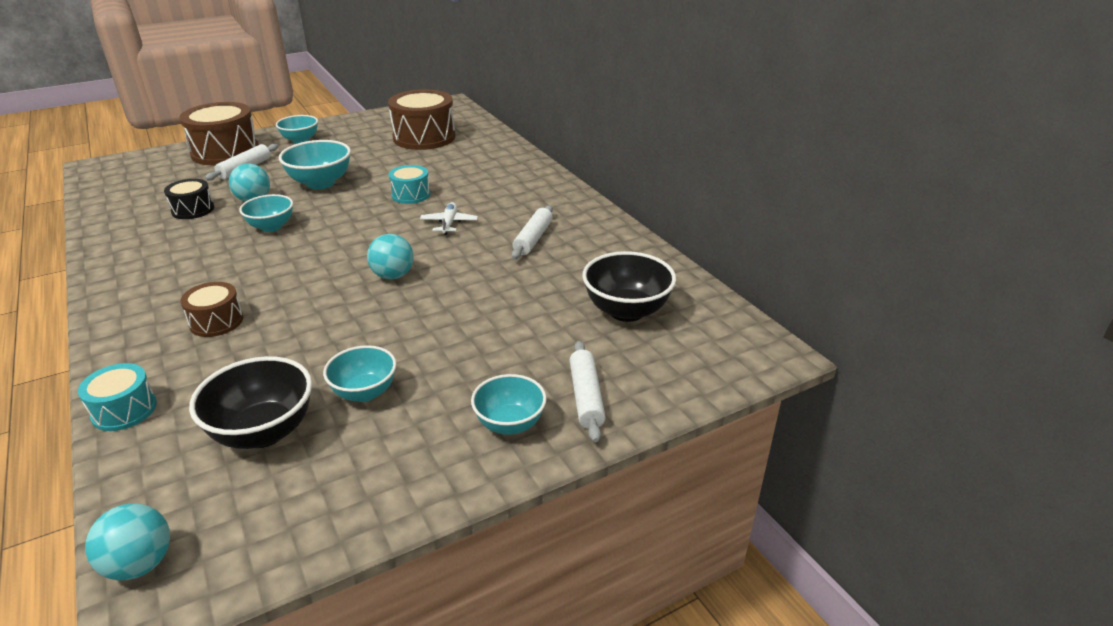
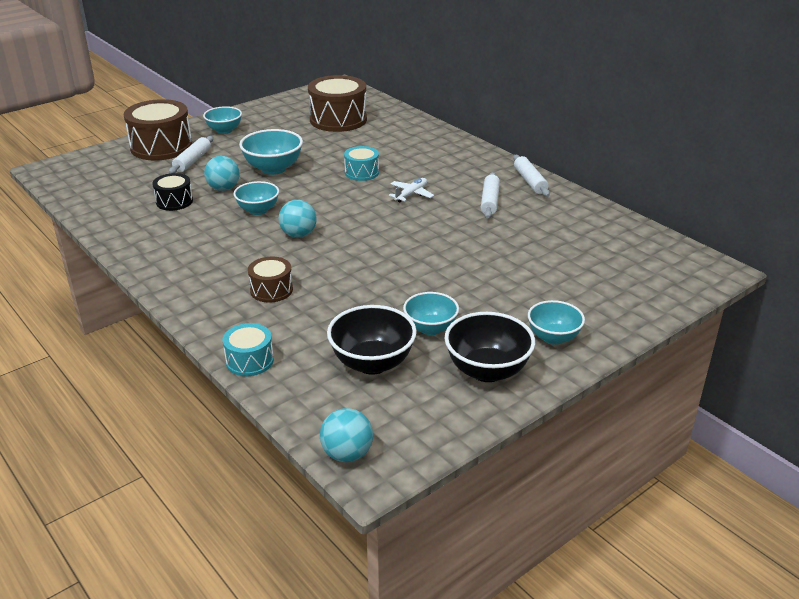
camera: 10 degrees left, 0 degrees up
(393, 276) = (393, 241): turquoise ball -> turquoise ball (298, 235)
(449, 223) = (411, 194): white plane -> white plane turned 45 degrees clockwise
(586, 397) = (598, 314): white rolling pin -> white rolling pin (530, 181)
(626, 311) = (595, 250): black bowl -> black bowl (487, 370)

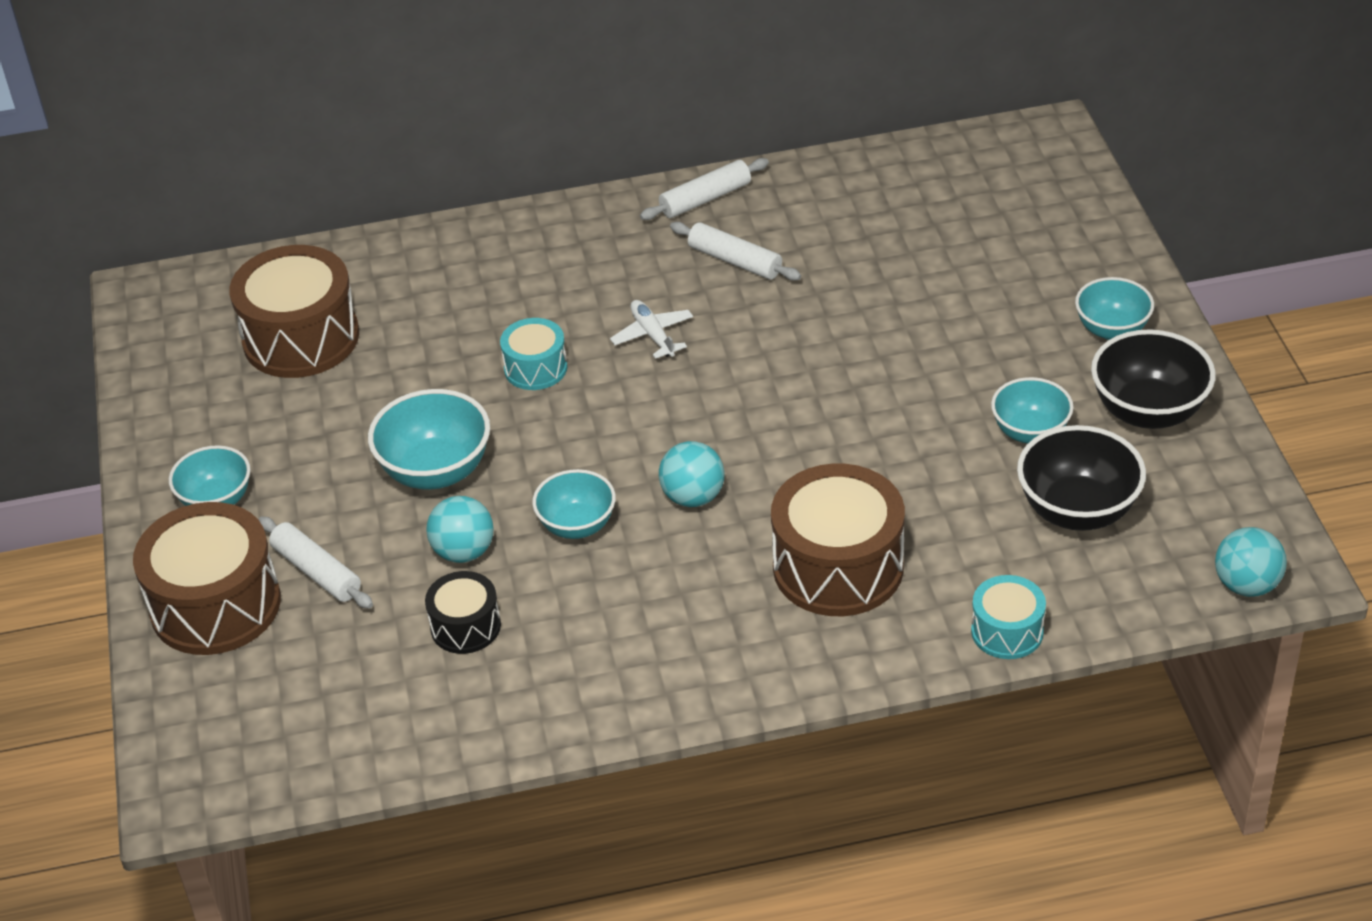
camera: 60 degrees left, 10 degrees up
(271, 290) = (838, 567): brown drum -> brown drum, size x1.88
(530, 181) = (705, 199): white rolling pin -> white rolling pin turned 45 degrees counterclockwise

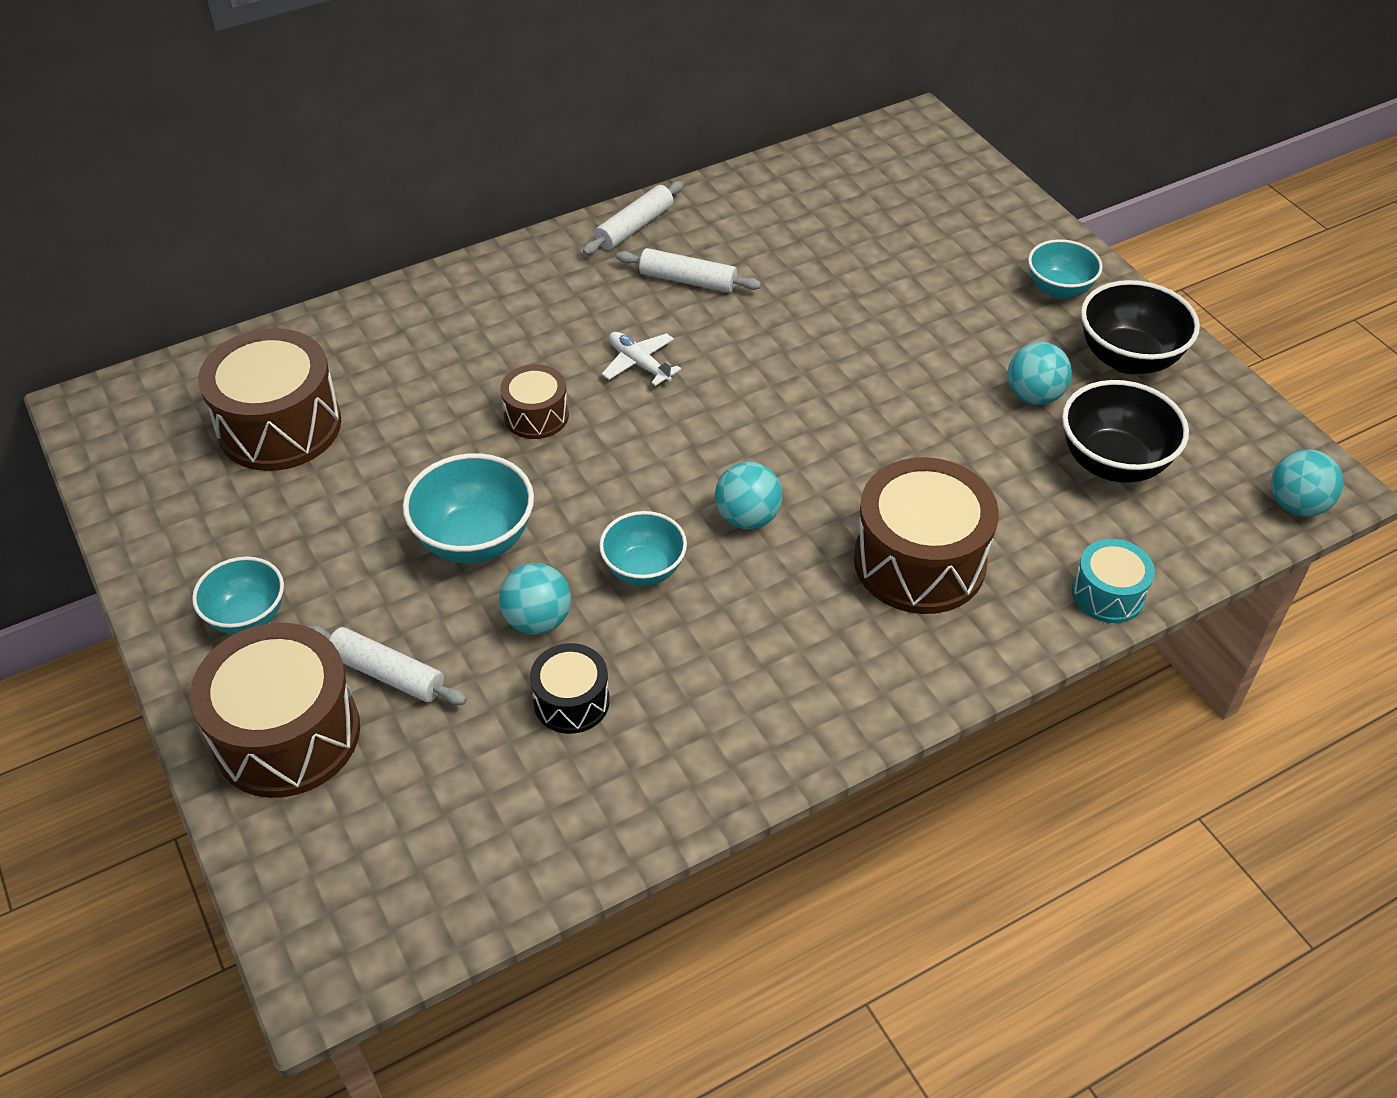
camera: 20 degrees left, 5 degrees up
(535, 368) = (536, 416): turquoise drum -> brown drum
(1030, 432) = (1034, 396): turquoise bowl -> turquoise ball

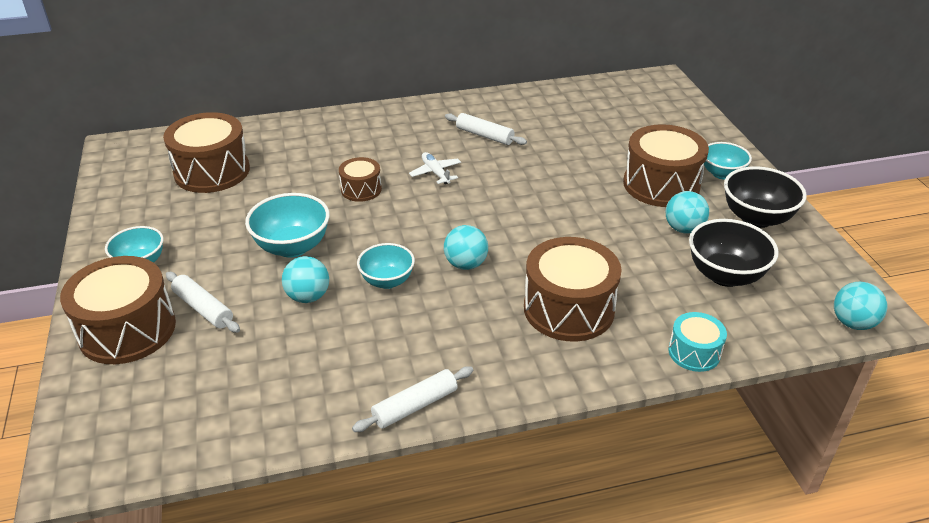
camera: 15 degrees right, 10 degrees down
(571, 701) = (306, 346): black drum -> none
(634, 227) = (464, 105): white rolling pin -> white rolling pin (415, 406)
(979, 324) = (661, 184): none -> brown drum

